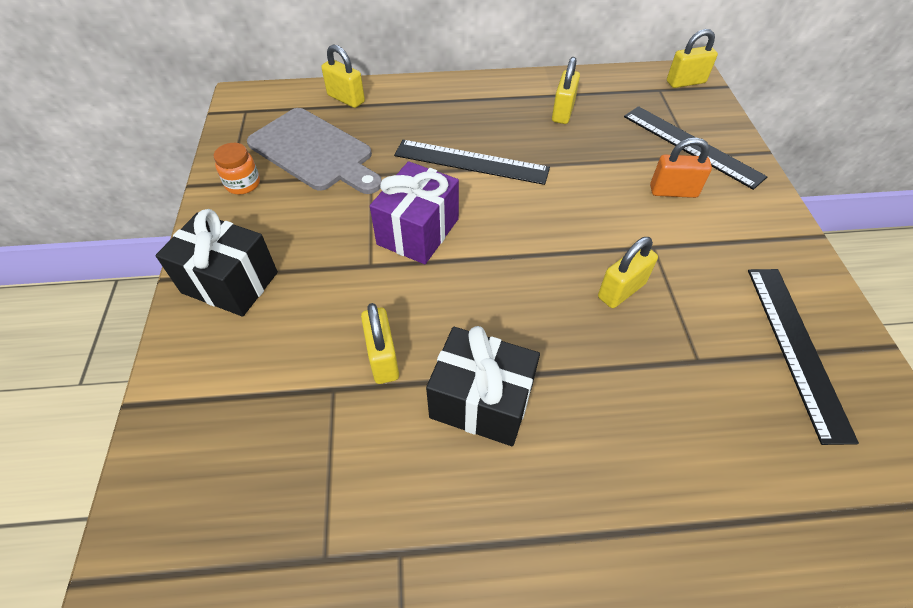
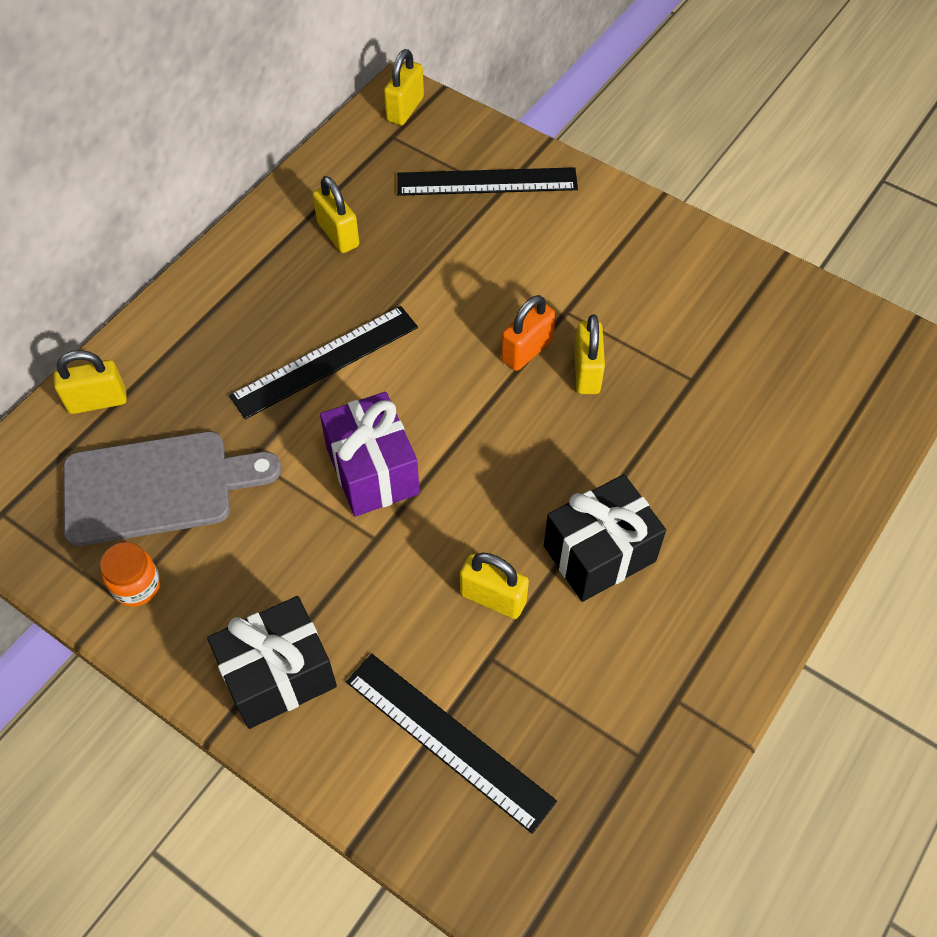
camera: 50 degrees left, 5 degrees up
(673, 191) = (523, 243): orange padlock -> orange padlock (527, 350)
(796, 348) = (737, 310): black ruler -> black ruler (448, 740)

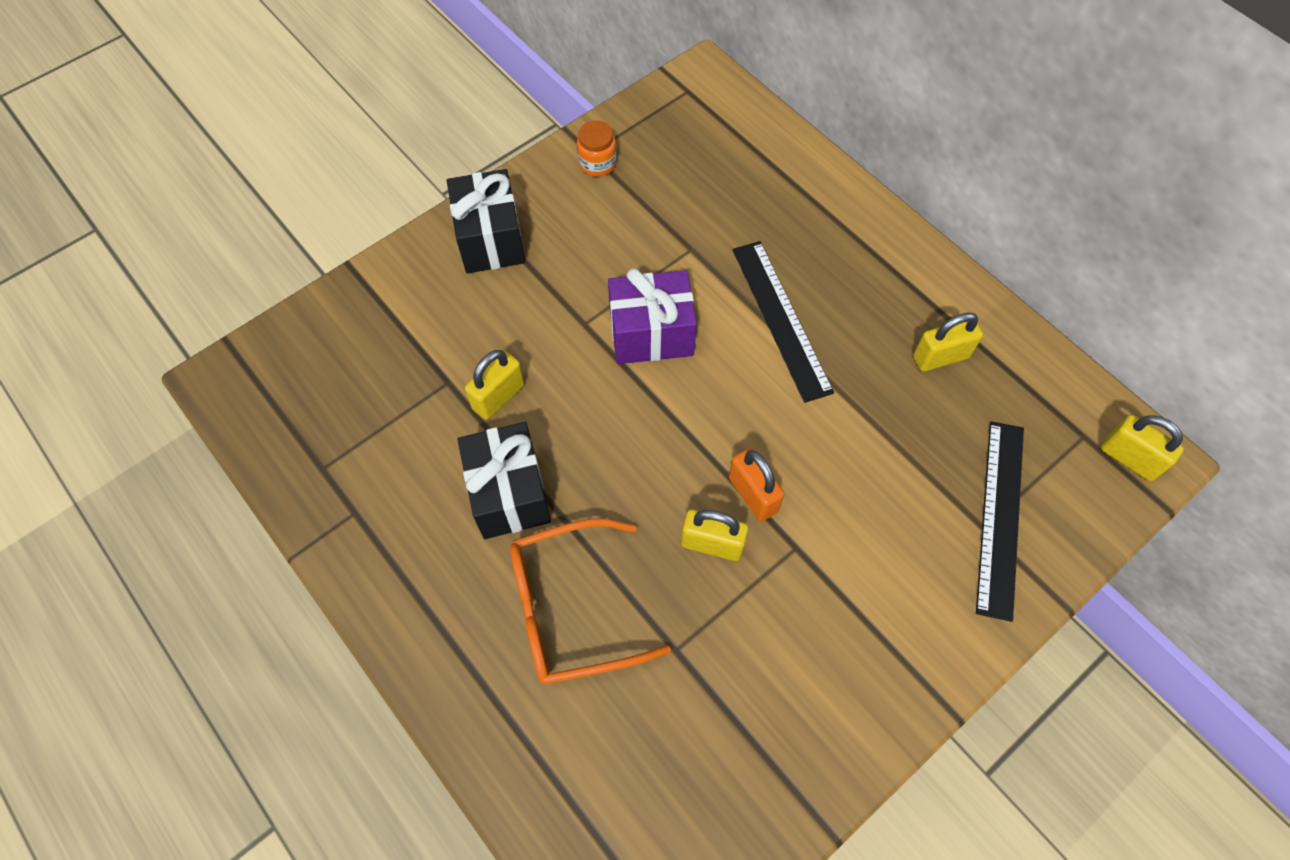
camera: 105 degrees right, 5 degrees up
(97, 401) = (778, 153): yellow padlock -> none
(158, 487) = (681, 184): grey cutting board -> none
(448, 740) = (394, 337): black ruler -> none
(692, 468) = (570, 609): none -> orange glasses

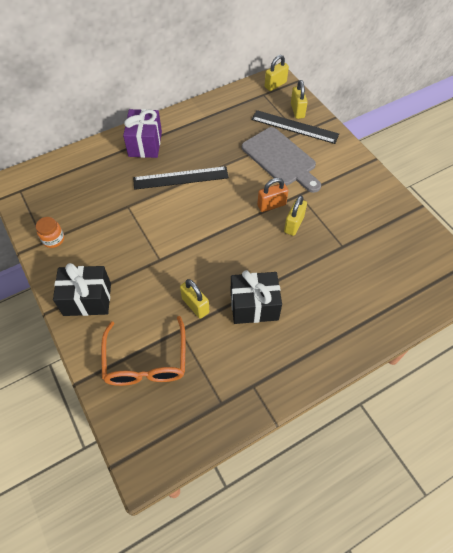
camera: 80 degrees left, 5 degrees down
(570, 609) = (320, 285): orange glasses -> orange glasses (146, 361)
(651, 333) = (174, 231): purple gift -> purple gift (145, 144)
(889, 498) = (281, 159): none -> grey cutting board
(940, 357) = (216, 127): yellow padlock -> yellow padlock (297, 110)

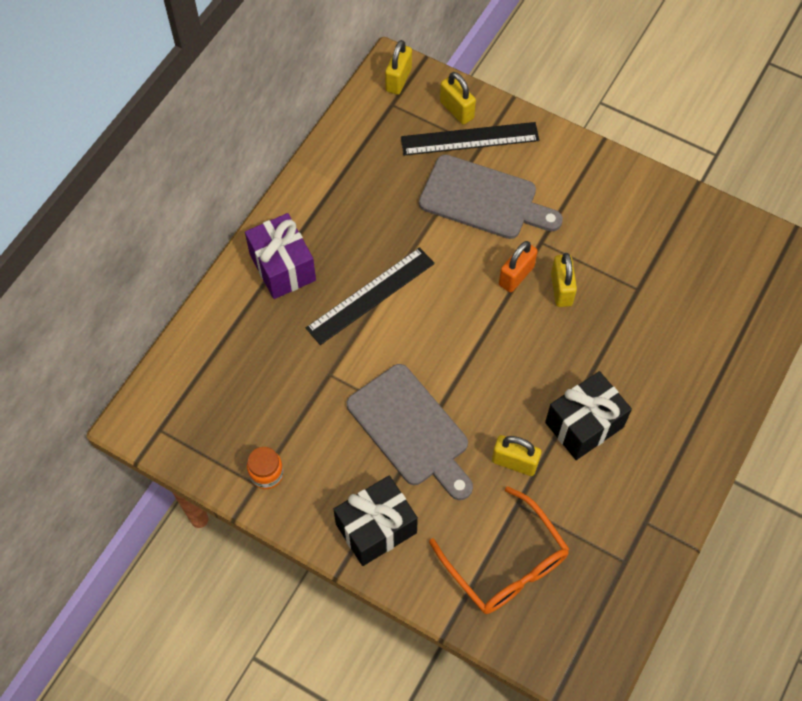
camera: 30 degrees left, 5 degrees up
(149, 256) = (411, 430): none -> grey cutting board

